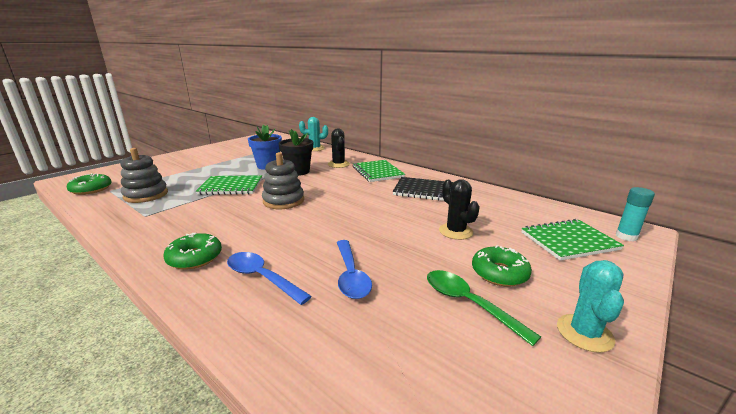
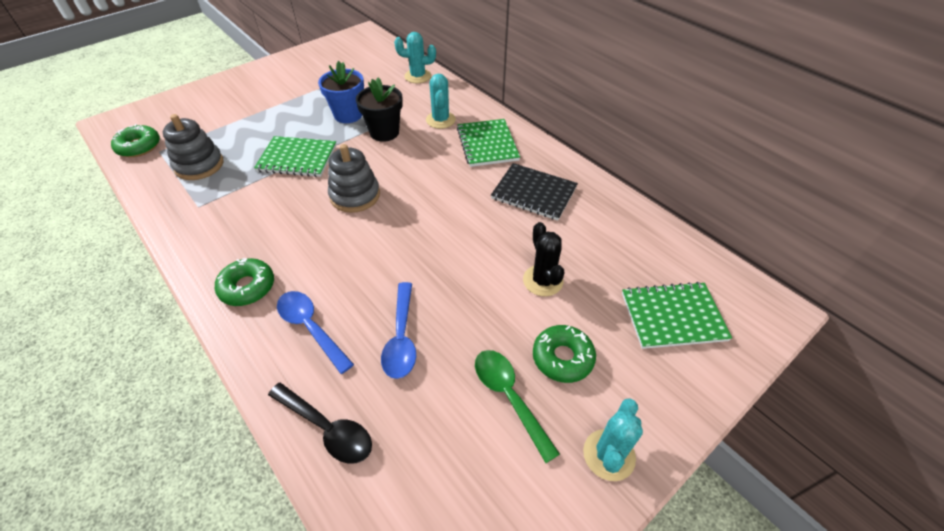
camera: 10 degrees right, 25 degrees up
(296, 350) = (327, 428): none -> black spoon
(338, 164) = (440, 120): black cactus -> turquoise cactus
(626, 236) = (751, 318): turquoise glue stick -> none

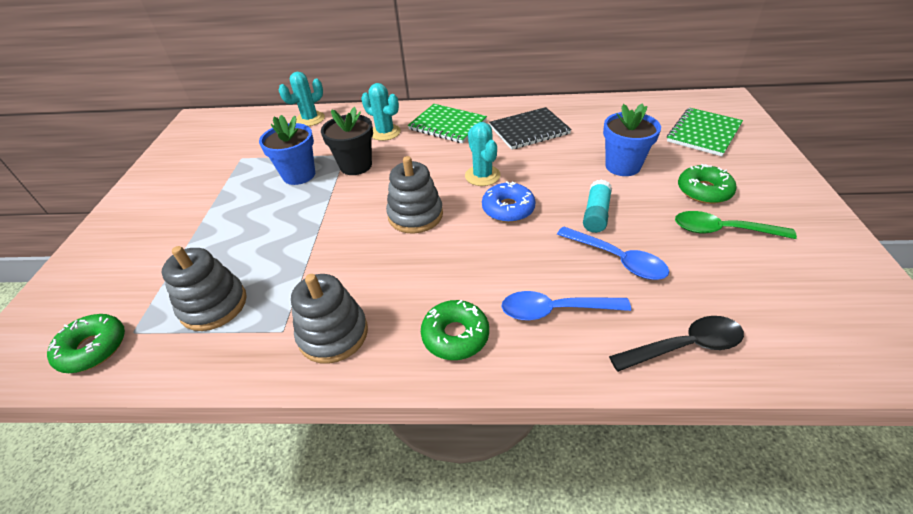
camera: 45 degrees left, 5 degrees down
(210, 229) = (333, 334): none -> grey stacking toy
(297, 158) = (312, 229): green notebook -> none
(408, 239) = (508, 209): none -> blue donut
(451, 296) = (596, 214): none -> turquoise glue stick
(543, 280) = (622, 166): black cactus -> blue flower pot
(609, 455) = (802, 210): turquoise cactus -> turquoise cactus (482, 176)

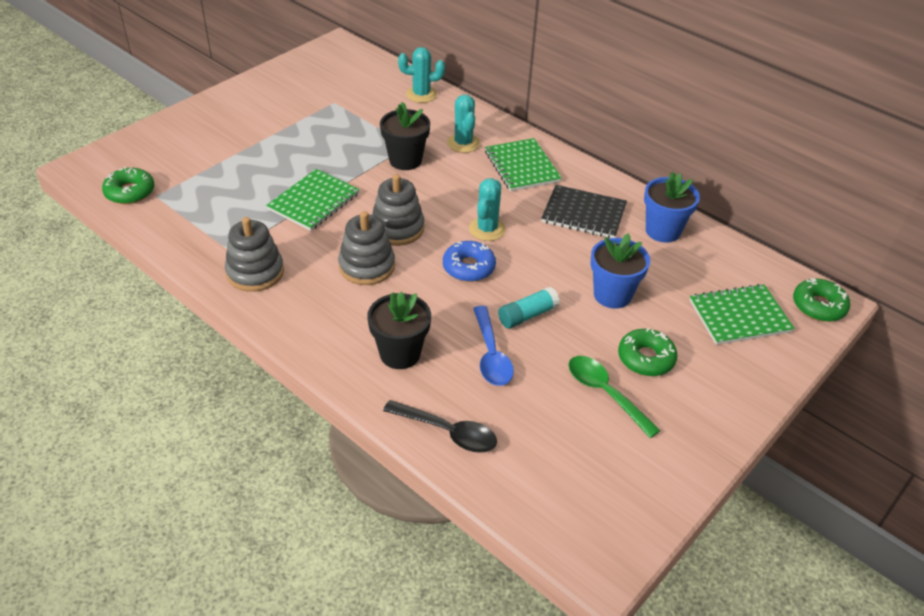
camera: 35 degrees right, 0 degrees up
(214, 305) = (211, 208): grey stacking toy -> grey stacking toy (367, 266)
(299, 175) = (357, 143): blue flower pot -> blue flower pot (663, 231)
(315, 238) = (314, 202): none -> green notebook
(455, 335) = (320, 323): green donut -> green donut (818, 306)
(555, 310) = (400, 354): blue spoon -> black flower pot

